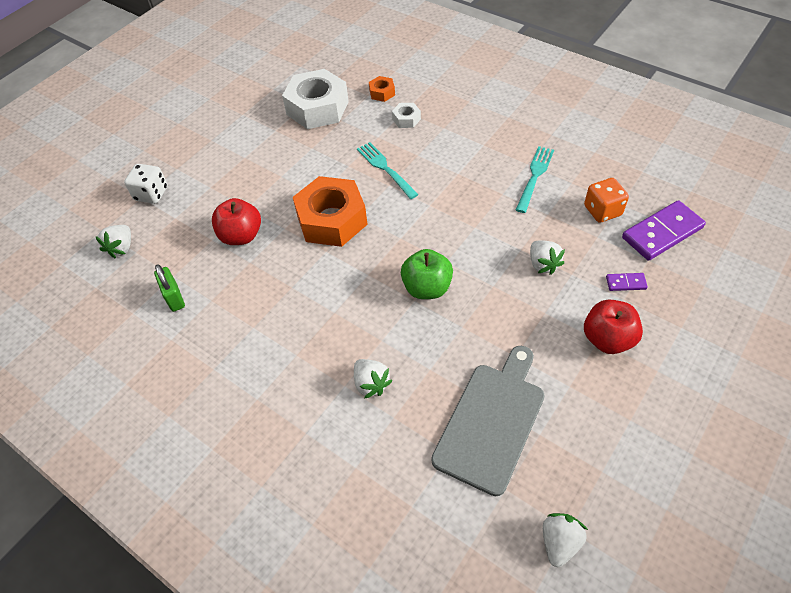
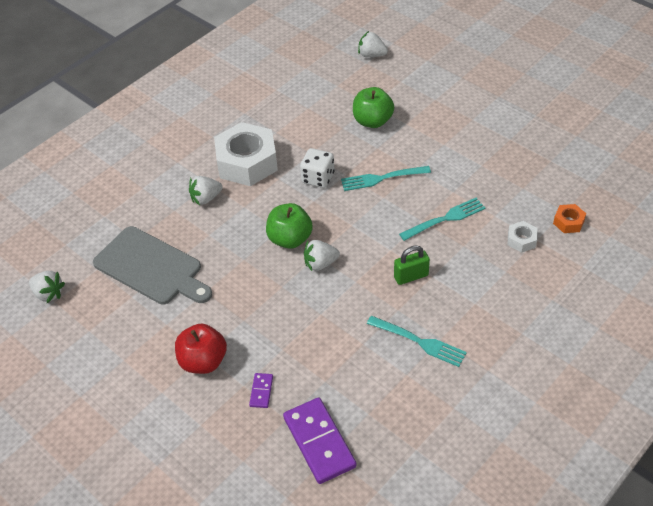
camera: 95 degrees right, 5 degrees down
(151, 194) = (430, 65): white dice -> white dice (318, 178)
(174, 297) = (314, 88): green padlock -> green padlock (411, 276)
(241, 236) = (372, 121): red apple -> green apple
(317, 108) = (543, 169): white nut -> white nut (247, 162)
(332, 220) = (382, 178): orange nut -> turquoise fork
(543, 264) = (298, 328): white strawberry -> white strawberry (320, 263)
(602, 211) = (359, 393): orange dice -> none

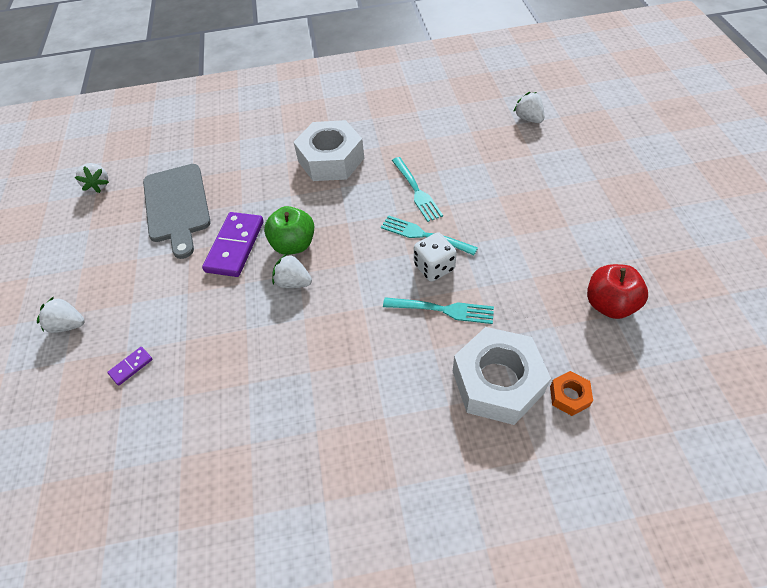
camera: 40 degrees right, 5 degrees up
(203, 361) = (124, 308): red apple -> red apple (609, 304)
(206, 198) = (271, 172): white strawberry -> white strawberry (68, 325)
(318, 178) = (371, 204): white dice -> white dice (434, 267)
(319, 442) = (117, 451): purple domino -> purple domino (235, 246)
(372, 121) = (469, 178): green apple -> none
(411, 276) = (354, 346): green padlock -> none
(419, 342) = (294, 419): turquoise fork -> turquoise fork (416, 191)
(521, 240) = (497, 382): white nut -> white nut, size x2.28

